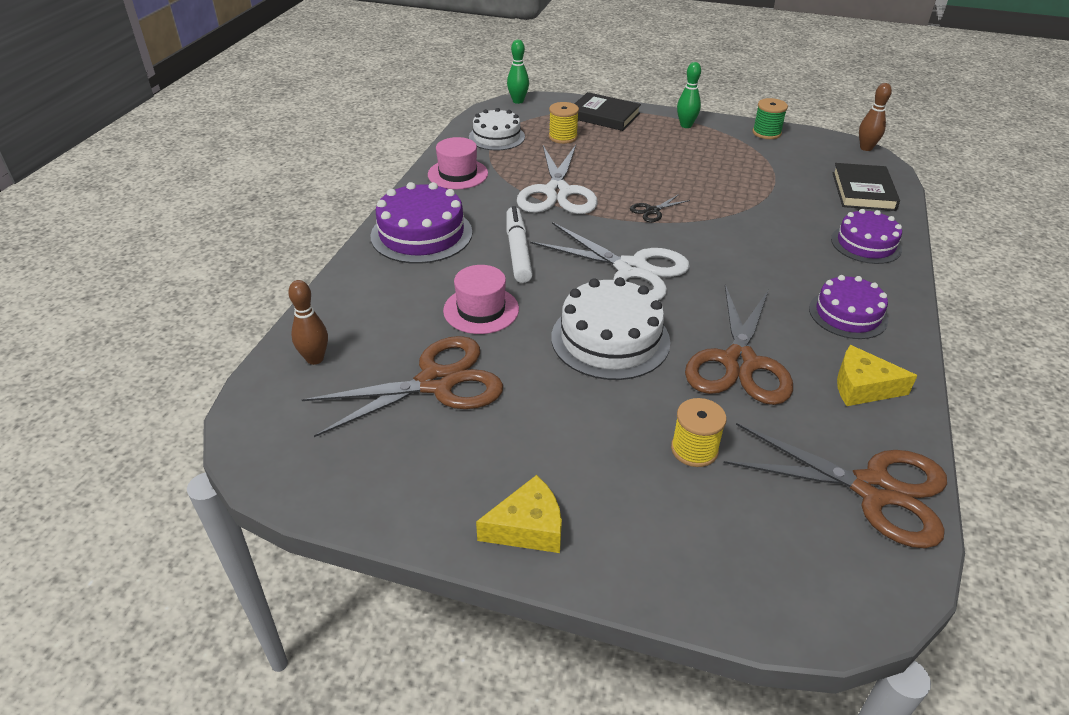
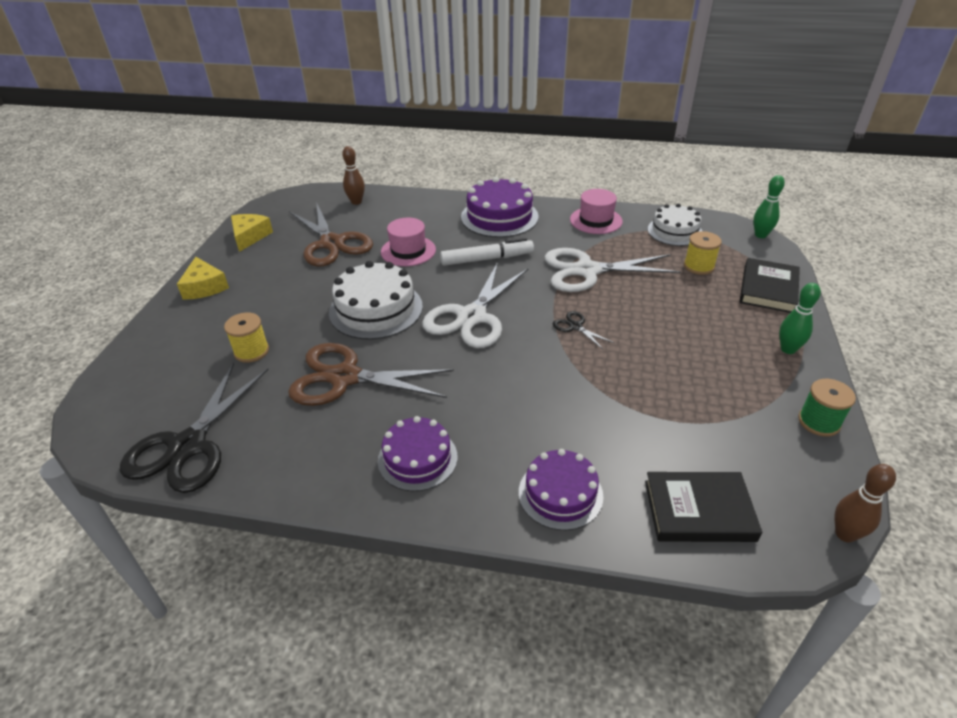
camera: 85 degrees right, 0 degrees up
(862, 387) = (307, 455): yellow cheese -> yellow cheese (250, 236)
(873, 490) = (188, 446): brown scissors -> black scissors

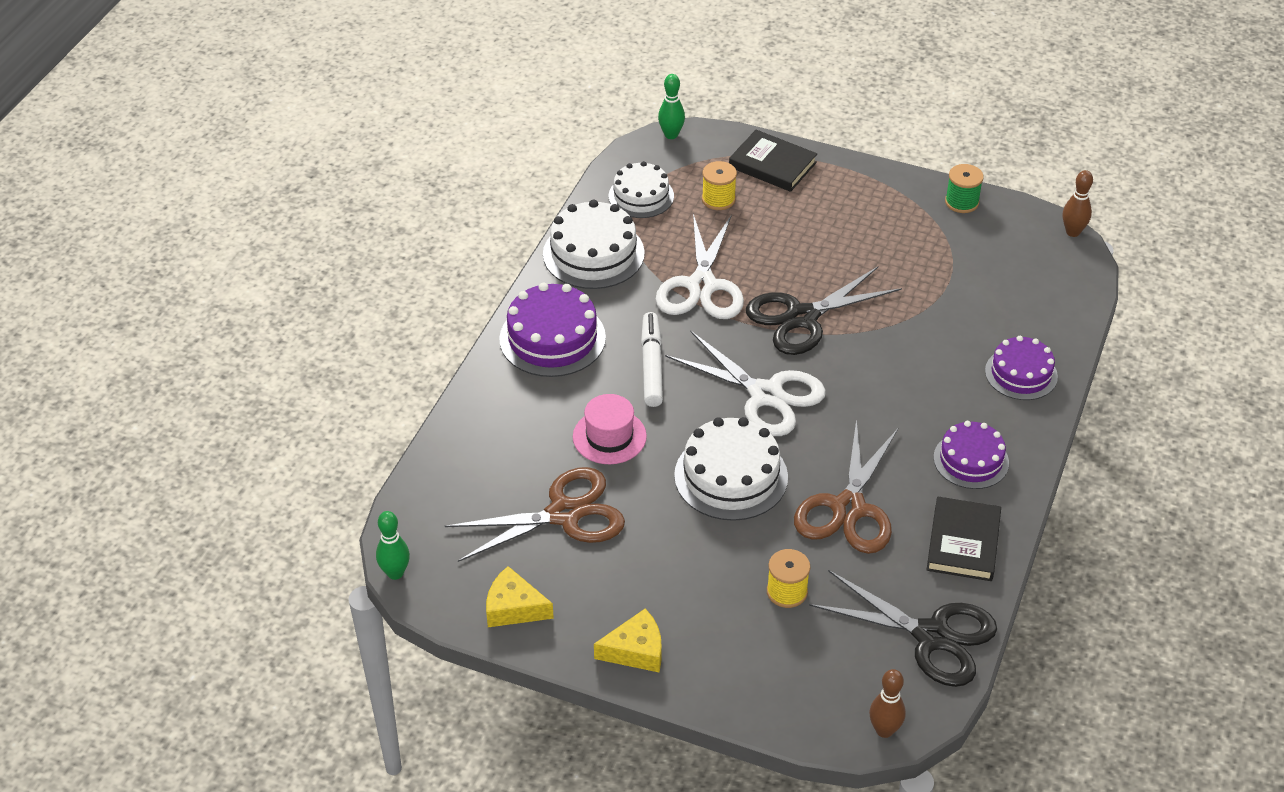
camera: 80 degrees left, 5 degrees up
(356, 202) = (452, 483): brown bowling pin -> brown bowling pin (884, 730)
(575, 326) = (802, 317): black scissors -> black scissors, size x2.30
(596, 220) = (593, 253): pink hat -> white cake
(699, 510) = (1045, 299): black book -> black book (963, 542)
(788, 349) = (868, 185): green bowling pin -> green bowling pin (395, 573)

